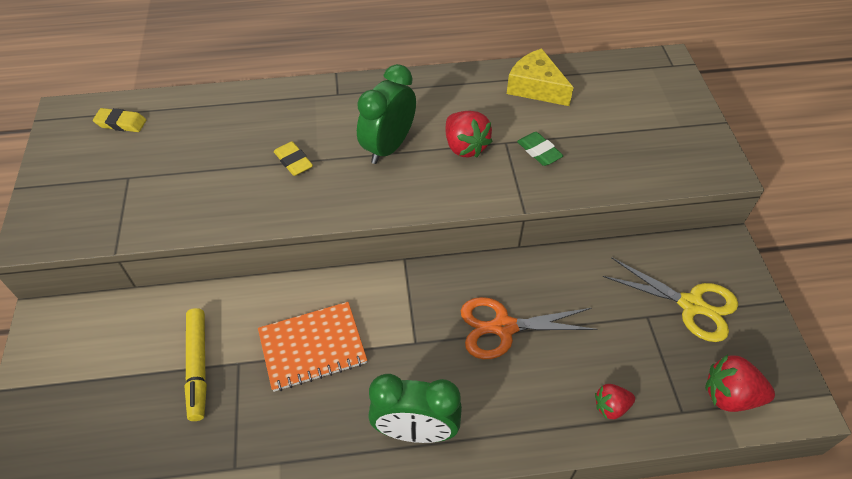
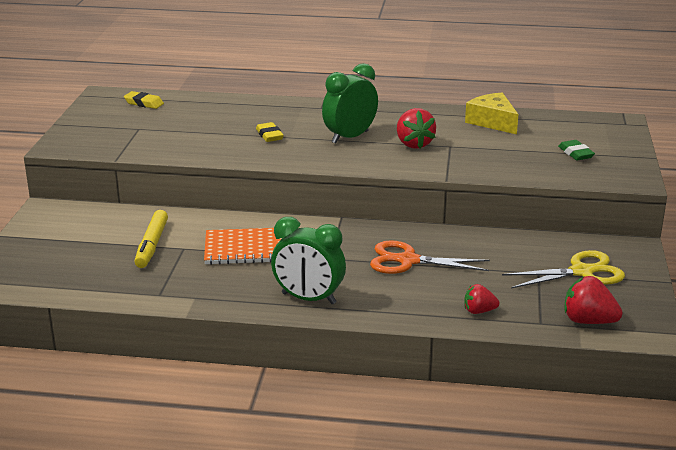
camera: 15 degrees right, 25 degrees down
(539, 152) = (476, 153): green eraser -> green eraser (575, 153)
(691, 305) = (581, 272): yellow scissors -> yellow scissors turned 60 degrees counterclockwise

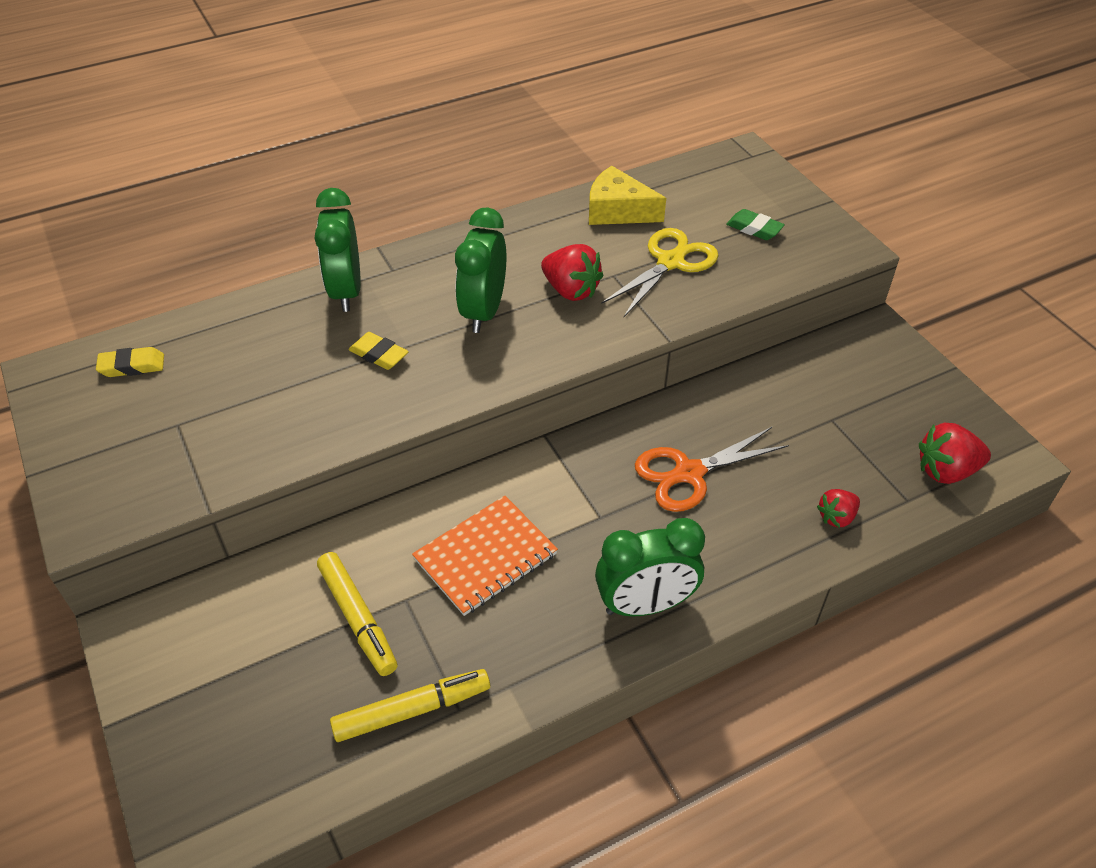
camera: 35 degrees left, 20 degrees up
(136, 285) = (412, 710): none -> yellow marker
(284, 108) = (346, 291): none -> green clock
(581, 272) = (869, 396): yellow scissors -> yellow scissors (670, 262)

